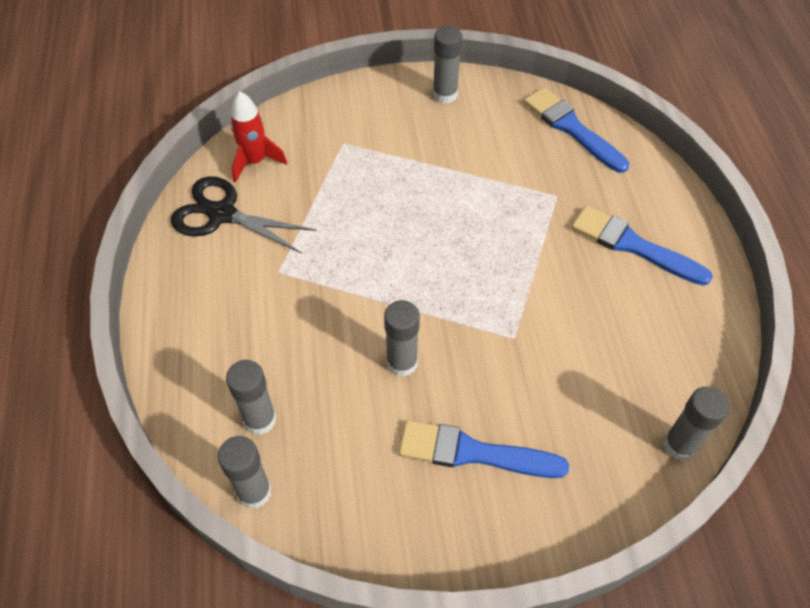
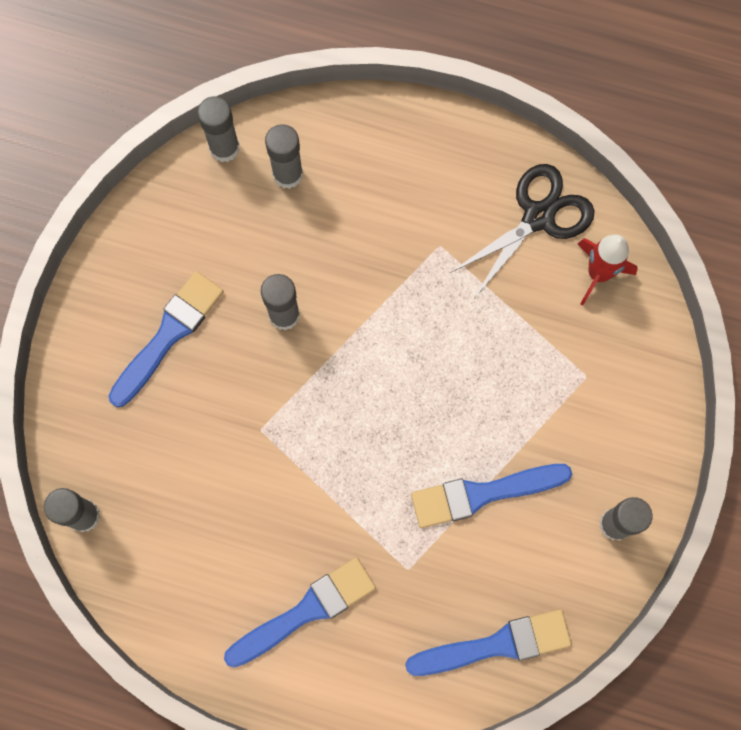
camera: 115 degrees right, 20 degrees up
(470, 171) = (483, 493): none -> blue brush

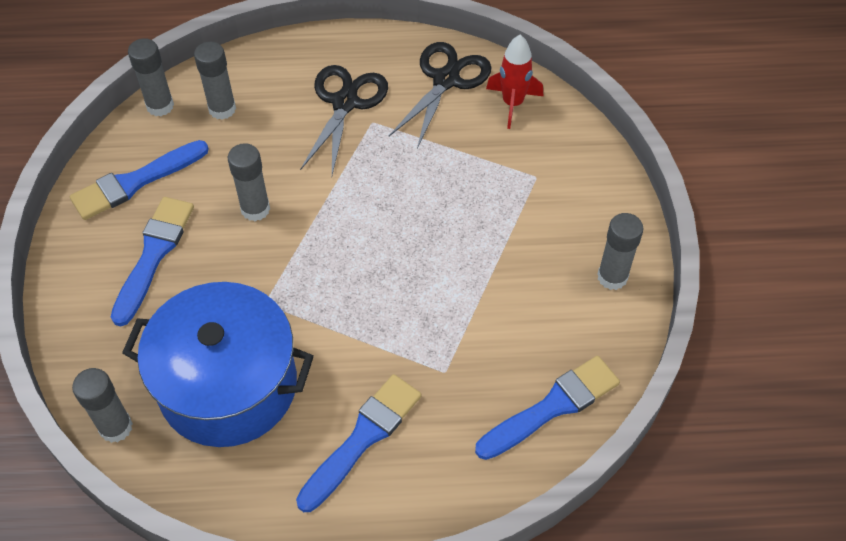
camera: 20 degrees left, 20 degrees down
(198, 509) = (228, 385): none -> blue pot
(419, 210) = (345, 103): none -> black scissors
(483, 493) = (487, 290): blue brush -> blue brush (135, 182)

